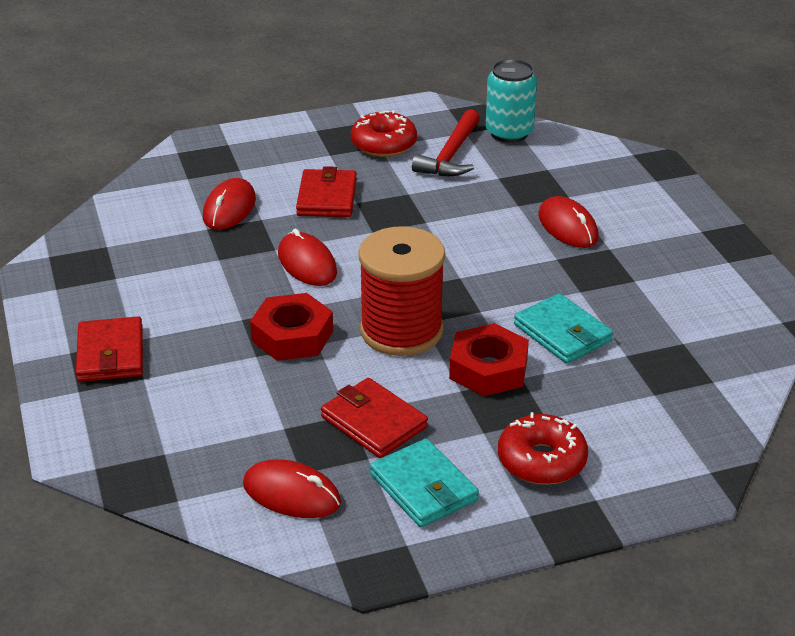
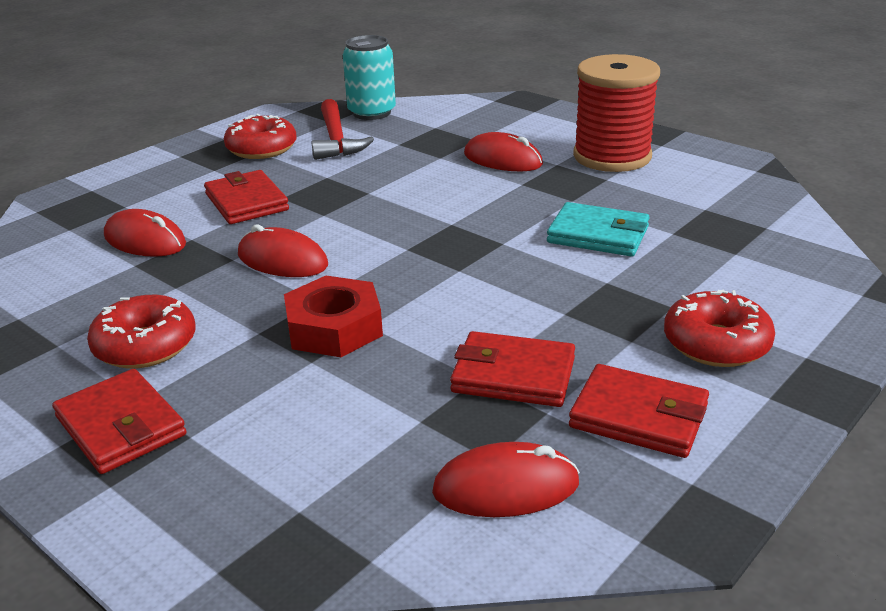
camera: 30 degrees left, 5 degrees down
(165, 300) = (145, 346): none -> red donut
(229, 208) = (145, 240): red mouse -> red mouse turned 45 degrees counterclockwise
(401, 331) = (446, 284): red spool -> red spool (612, 156)
(423, 487) = (638, 416): turquoise wallet -> red wallet
(488, 369) = (568, 286): red nut -> none

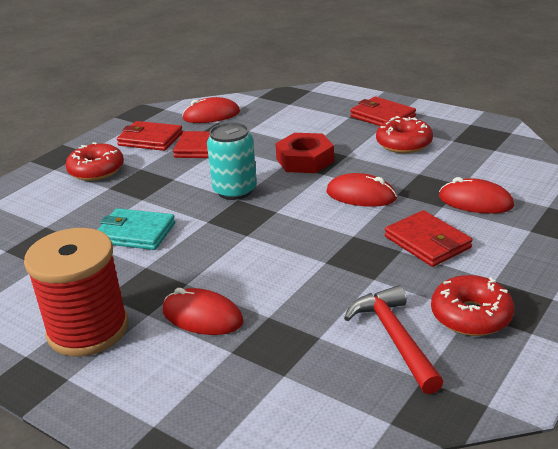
camera: 175 degrees right, 0 degrees up
(371, 113) = (377, 405): turquoise can -> turquoise can (235, 191)

